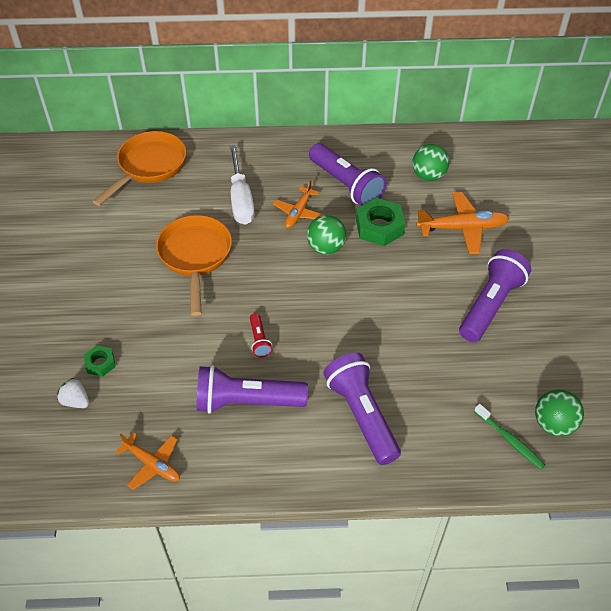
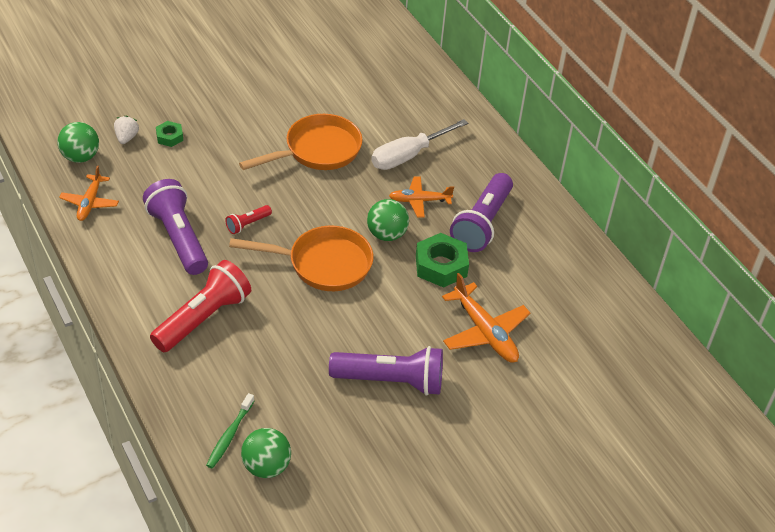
camera: 60 degrees right, 5 degrees down
(149, 167) = (406, 82): orange pan -> orange pan (323, 264)
(361, 414) = (203, 318): purple flashlight -> red flashlight
(428, 176) = (543, 284): green ball -> green ball (80, 157)

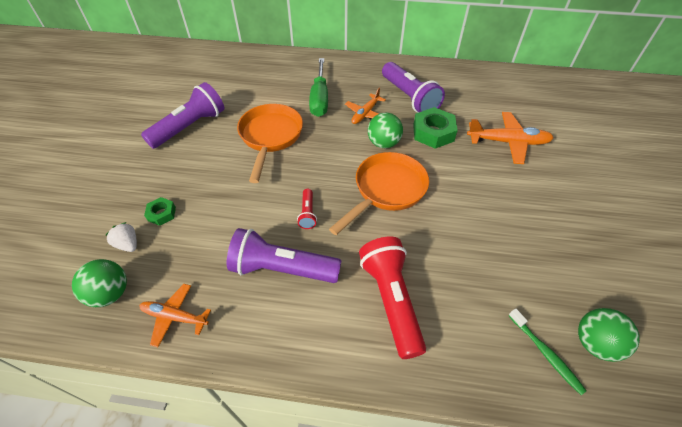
camera: 50 degrees left, 5 degrees up
(90, 202) = (175, 317): orange plane -> orange plane turned 150 degrees clockwise
(391, 381) = (531, 211): purple flashlight -> purple flashlight (190, 127)
(408, 156) = (319, 99): white screwdriver -> green screwdriver

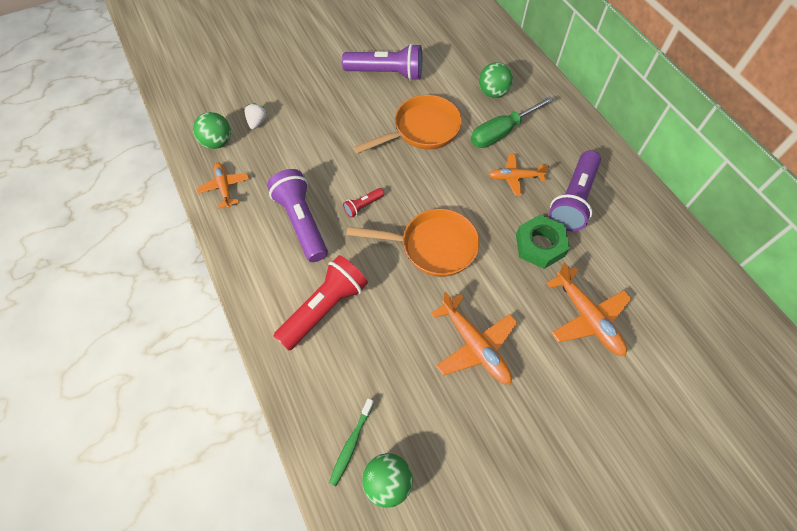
camera: 55 degrees right, 10 degrees up
(161, 214) = (294, 120): green nut -> none
(383, 143) = (488, 213): green ball -> green ball (493, 93)
(494, 213) = (474, 345): none -> orange plane

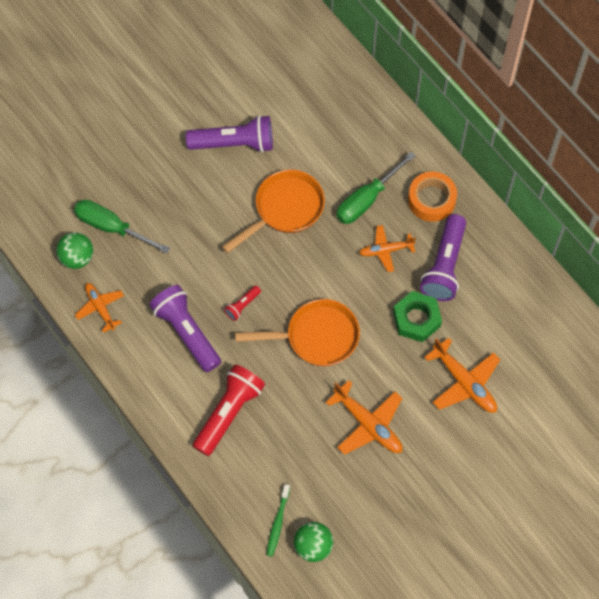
camera: 10 degrees left, 5 degrees up
(257, 122) = (111, 227): white strawberry -> green screwdriver
(493, 93) = (352, 151): green ball -> none
(564, 141) = (431, 200): none -> orange tape

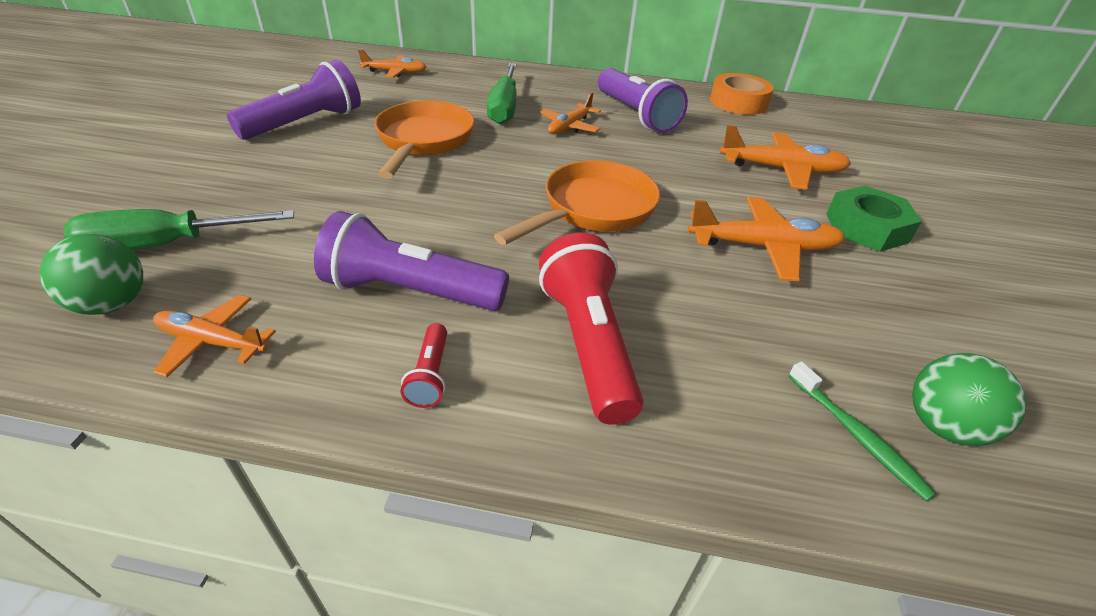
camera: 45 degrees left, 25 degrees down
(242, 306) = (465, 228): red flashlight -> red flashlight (430, 375)
(335, 101) = (395, 72): none -> orange plane
(416, 319) = (669, 152): green nut -> green nut (866, 228)
(431, 200) = (564, 89): orange tape -> orange tape (738, 102)

